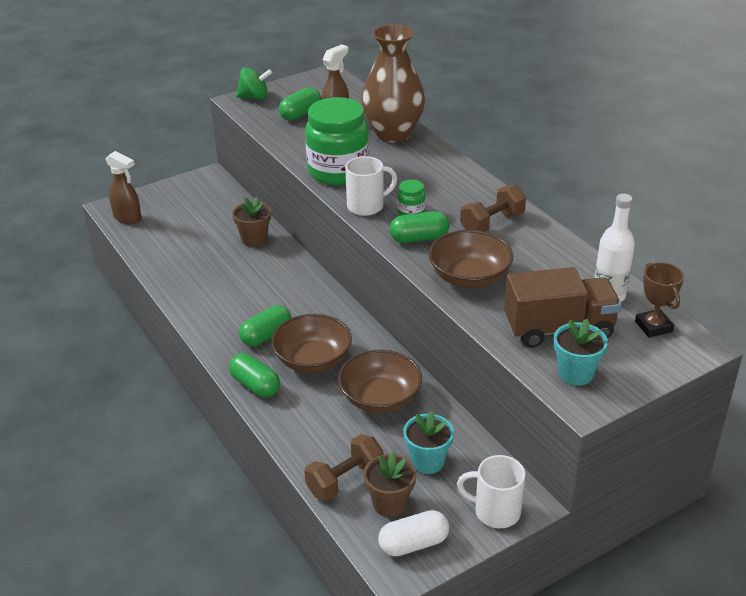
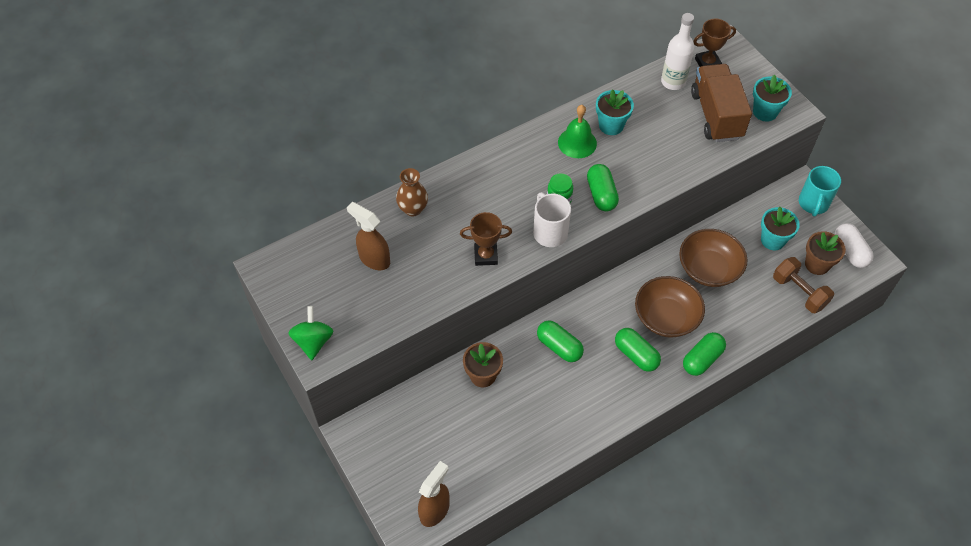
camera: 90 degrees left, 20 degrees up
(300, 114) = (360, 293): green capsule -> green capsule (559, 347)
(338, 171) = (485, 256): green jar -> brown trophy
(393, 133) = (413, 209): brown vase -> brown vase, size x0.49
(469, 277) = (656, 163): brown bowl -> none
(492, 223) = (577, 143): brown dumbbell -> green bell
(495, 511) = (813, 204): white mug -> turquoise mug
(523, 246) = (611, 125): none -> turquoise flower pot

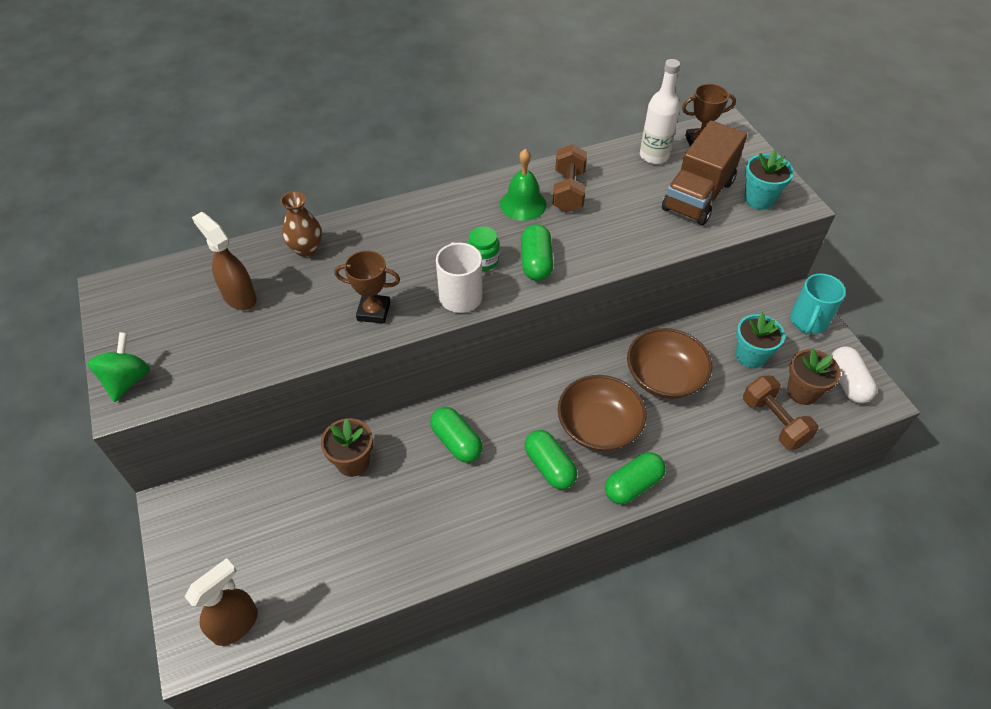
camera: 10 degrees right, 5 degrees down
(611, 125) = (568, 191): turquoise flower pot -> brown dumbbell
(716, 115) = (698, 196): brown truck -> brown truck turned 150 degrees counterclockwise

